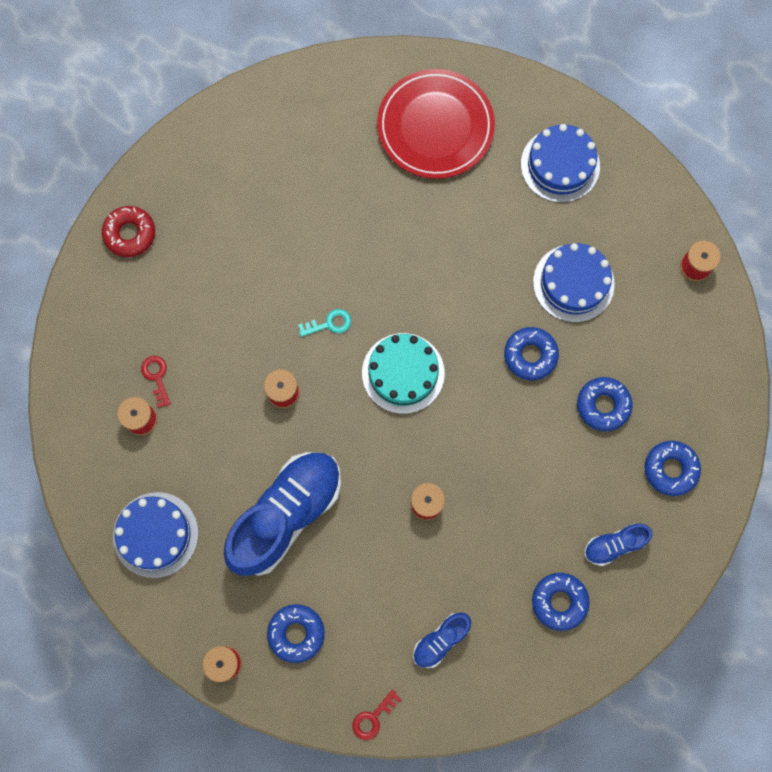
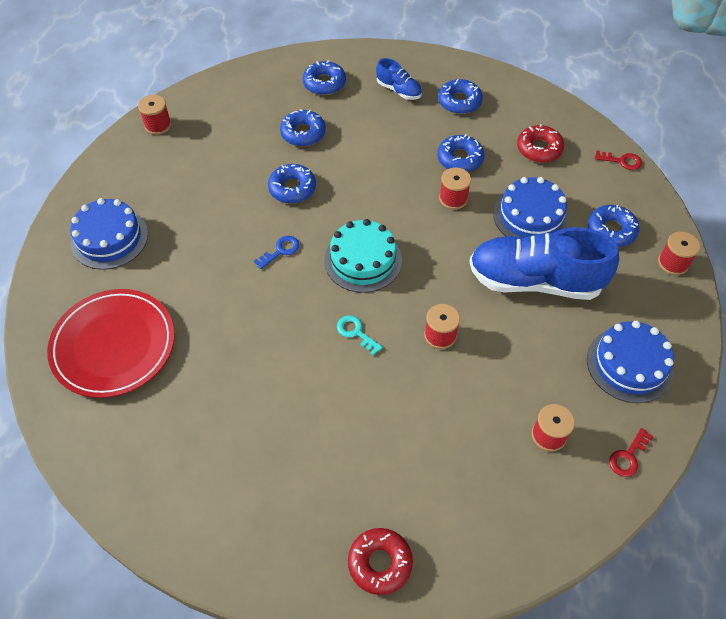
camera: 120 degrees left, 20 degrees down
(156, 377) = (502, 446): red key -> red key (628, 456)
(441, 640) = (539, 149): blue shoe -> red donut
(457, 306) = (281, 251): none -> blue key
(475, 545) = (460, 159): none -> blue donut
(573, 283) = (214, 187): blue cake -> blue cake (530, 216)

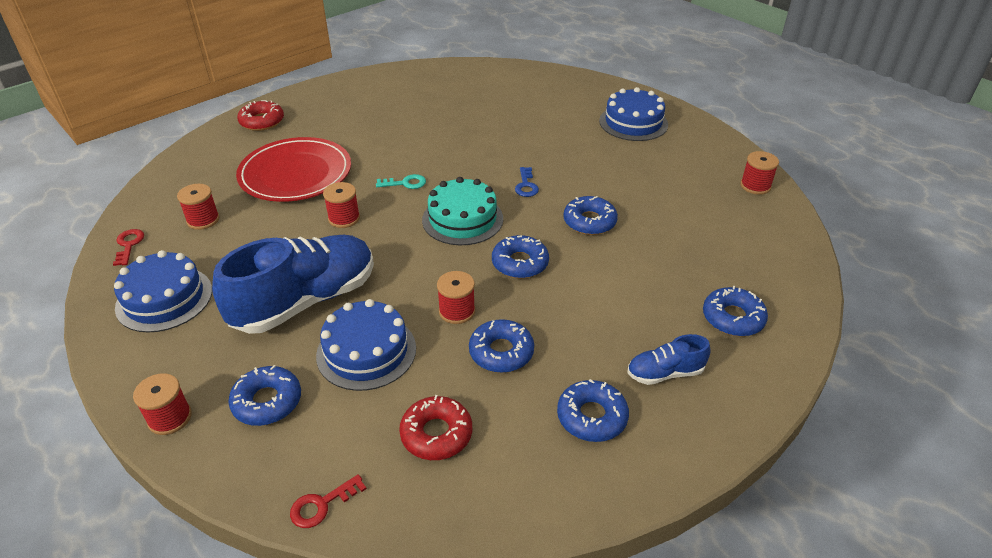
camera: 130 degrees right, 15 degrees down
(113, 345) = (532, 96): red plate -> red plate (295, 174)
(303, 133) = (660, 262): blue donut -> blue donut (520, 263)

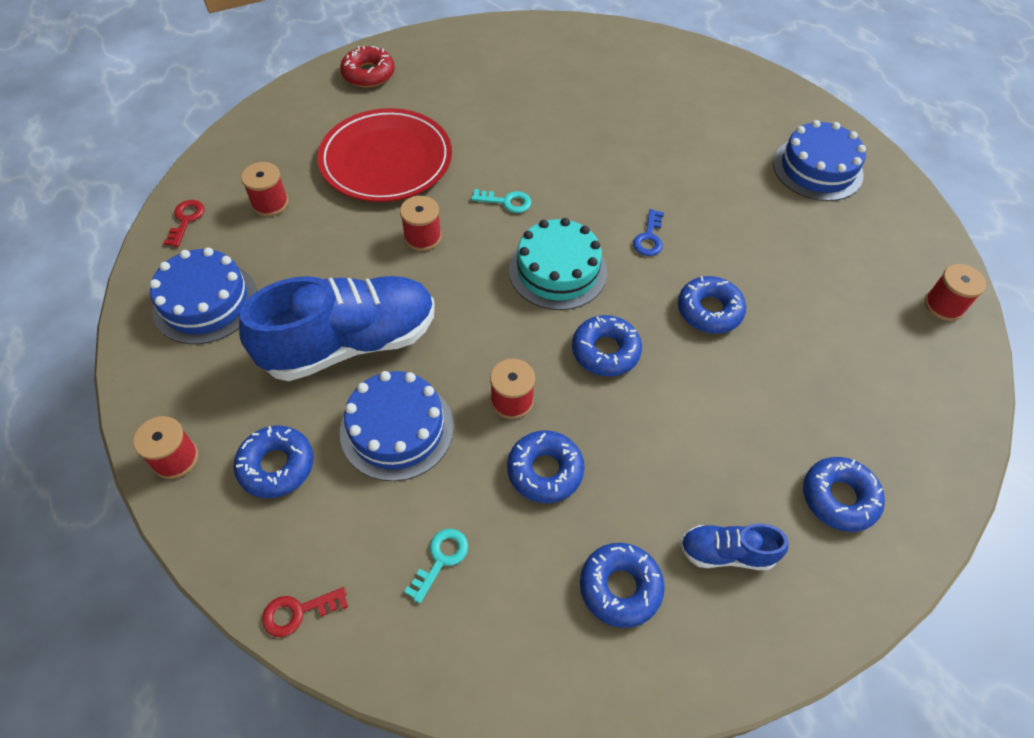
camera: 15 degrees right, 15 degrees up
(436, 434) = (441, 559): red donut -> turquoise key

